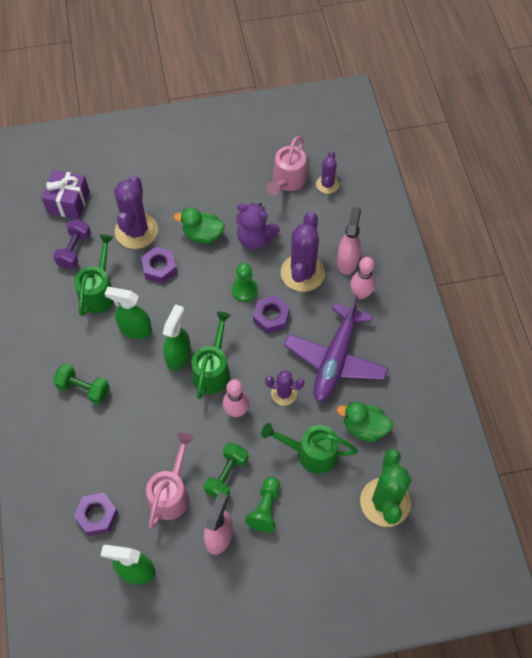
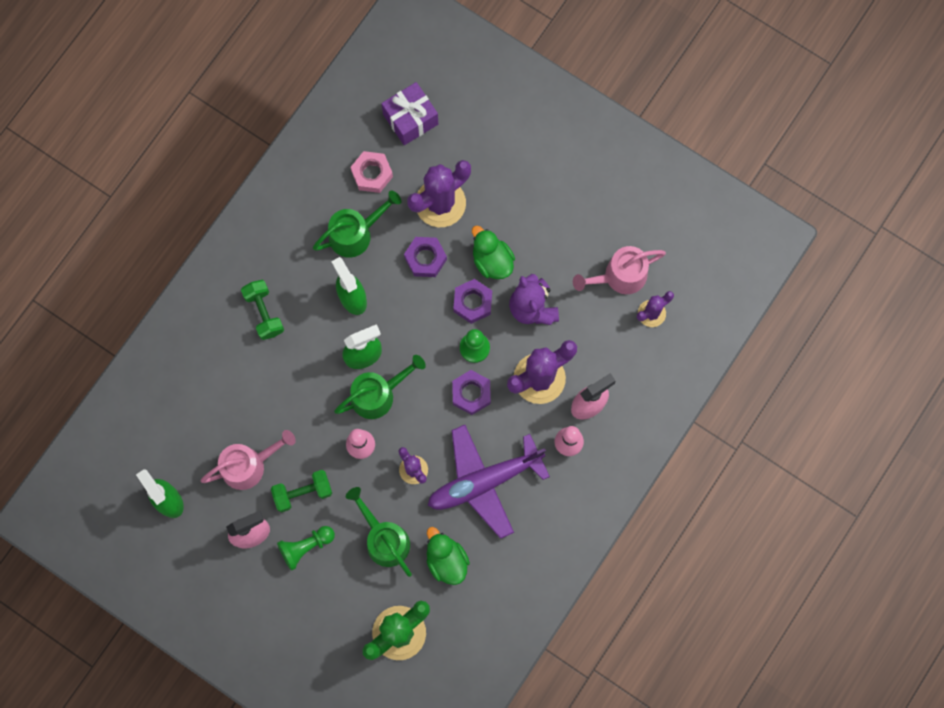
camera: 45 degrees right, 15 degrees up
(74, 250) = (372, 174): purple dumbbell -> pink nut
(97, 516) = (180, 429): purple nut -> purple nut (472, 303)

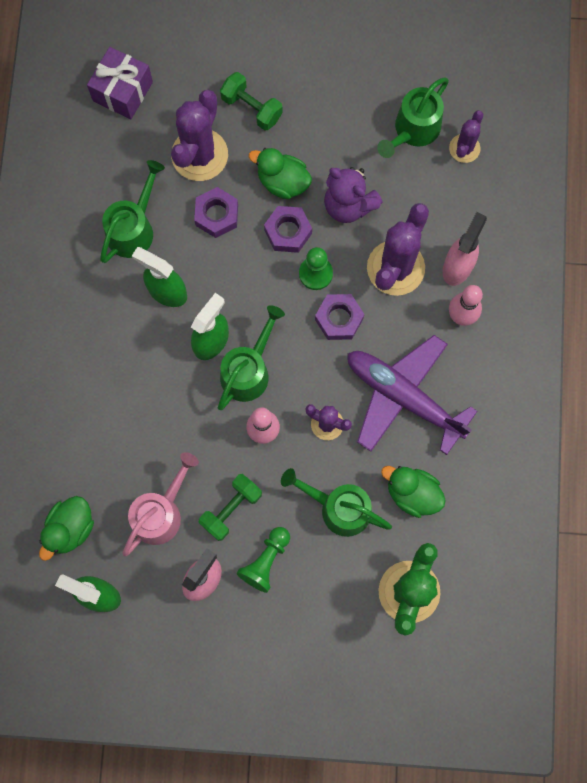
camera: 30 degrees left, 0 degrees up
(176, 438) = (70, 528): none -> green duck
(264, 313) = (87, 355): green dumbbell -> green dumbbell (251, 108)
(372, 174) = (116, 163): pink nut -> none
(484, 482) = (403, 397): purple plane -> purple plane turned 90 degrees clockwise
(619, 276) = (413, 131): pink watering can -> green watering can

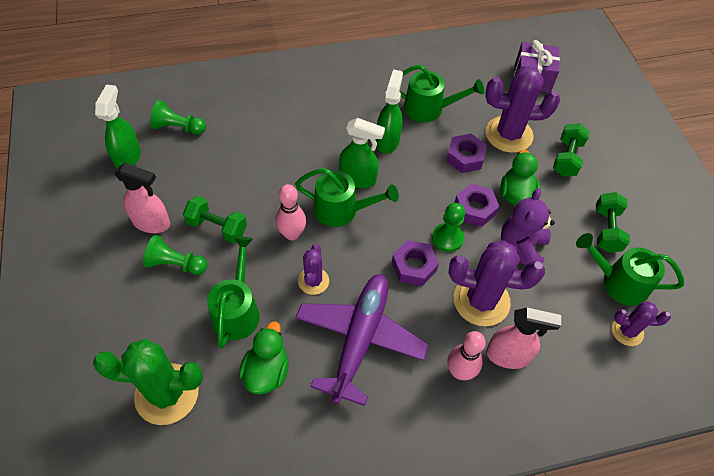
camera: 70 degrees right, 20 degrees down
(70, 528) = (178, 127): green duck -> green pawn
(161, 512) = (203, 180): pink watering can -> none
(352, 112) = (606, 230): none -> green dumbbell

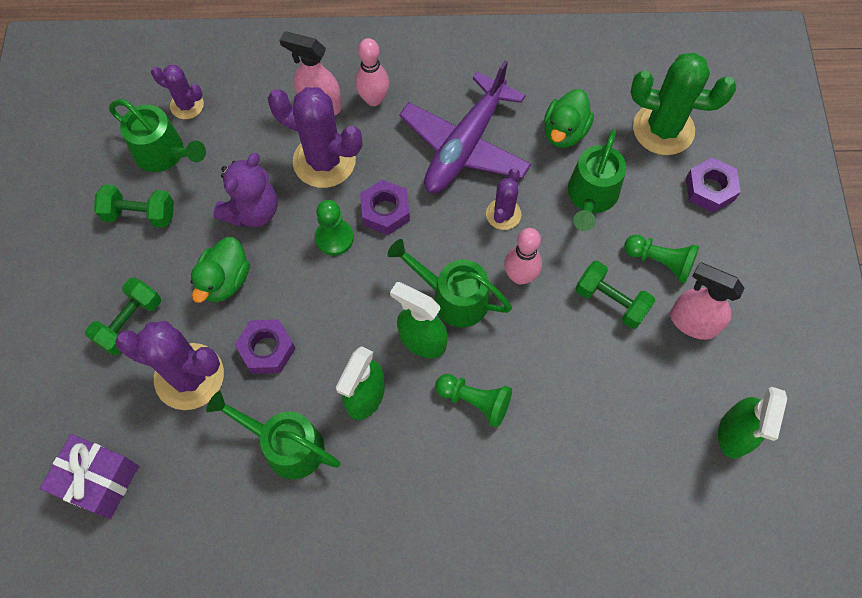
camera: 165 degrees left, 10 degrees up
(178, 127) = (665, 477): green pawn -> green pawn (475, 401)
(475, 209) = (286, 270): purple nut -> purple nut (710, 189)
(606, 230) = (140, 214): green dumbbell -> green dumbbell turned 75 degrees clockwise

